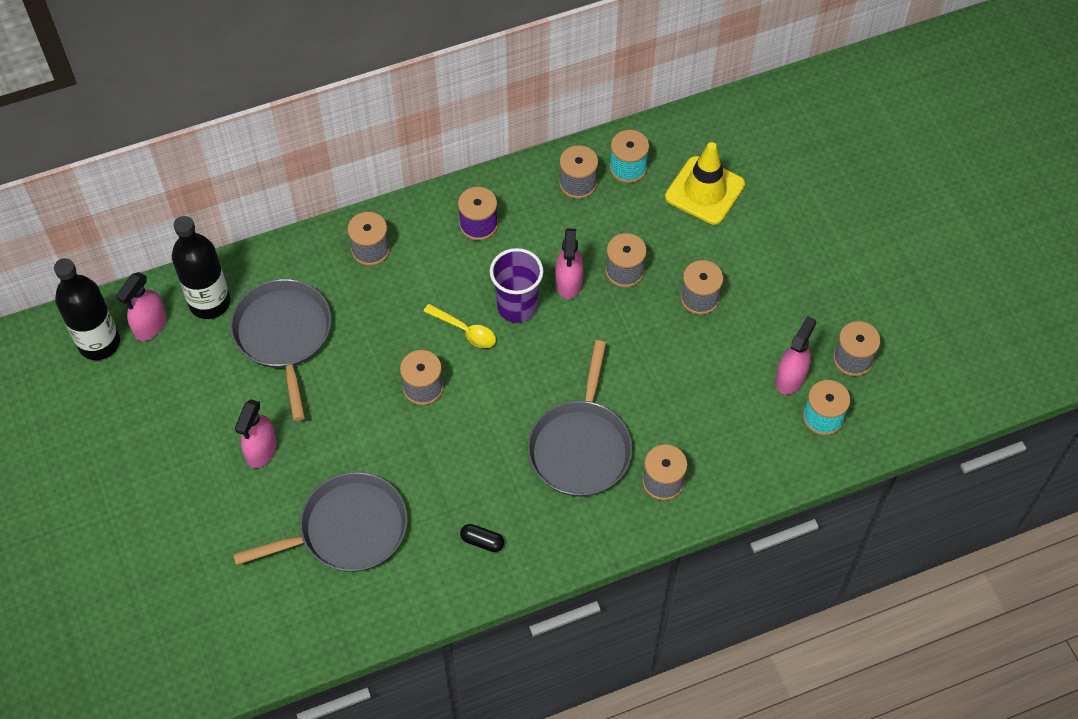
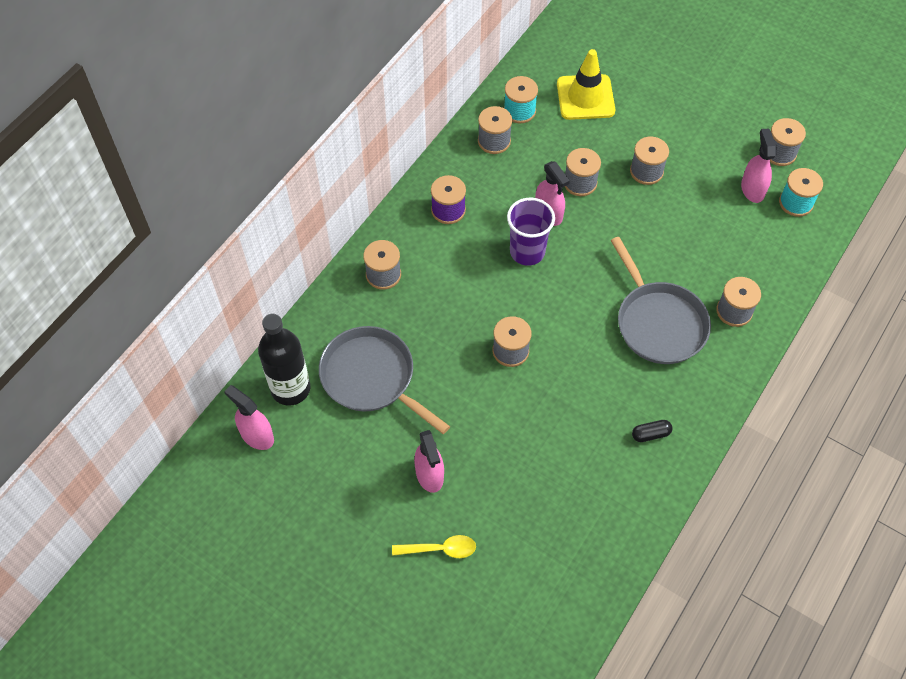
camera: 35 degrees left, 0 degrees up
(99, 343) = (226, 475): black bottle -> none
(150, 325) = (257, 435): pink spray bottle -> pink spray bottle turned 135 degrees clockwise
(348, 529) = (547, 490): grey pan -> none
(465, 330) = (505, 291): yellow spoon -> yellow spoon (440, 549)

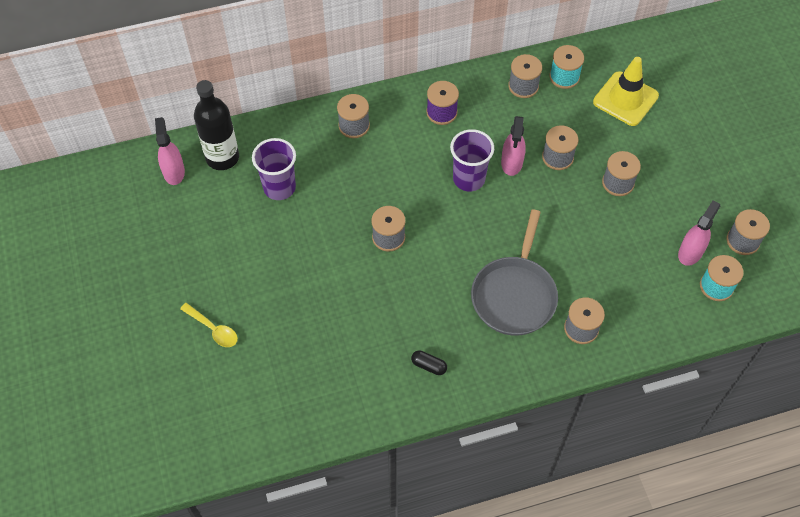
camera: 40 degrees right, 0 degrees up
(371, 377) = (279, 187): grey pan -> purple cup
(429, 475) = (254, 277): pink spray bottle -> none

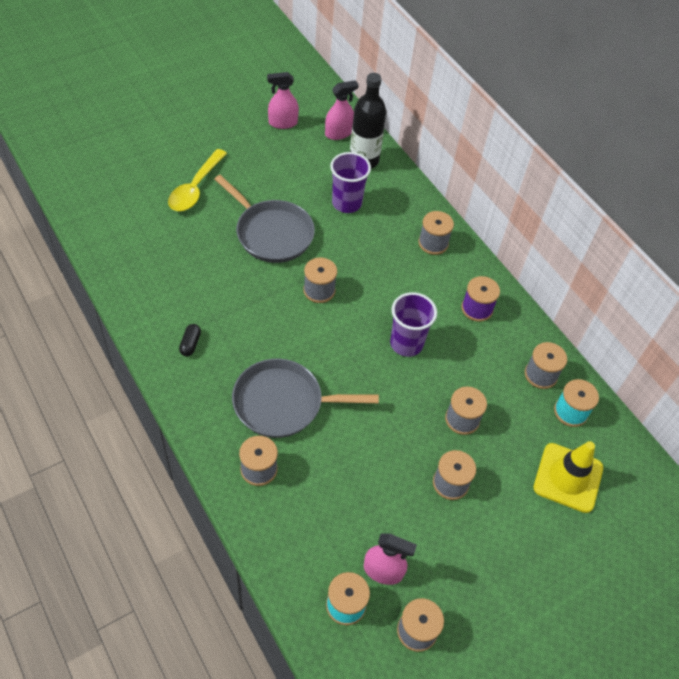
camera: 70 degrees right, 5 degrees down
(213, 329) = (195, 188): yellow spoon -> yellow spoon, size x1.57
(302, 265) = (271, 233): none -> grey pan
(511, 163) = (439, 378): pink spray bottle -> pink spray bottle (283, 123)

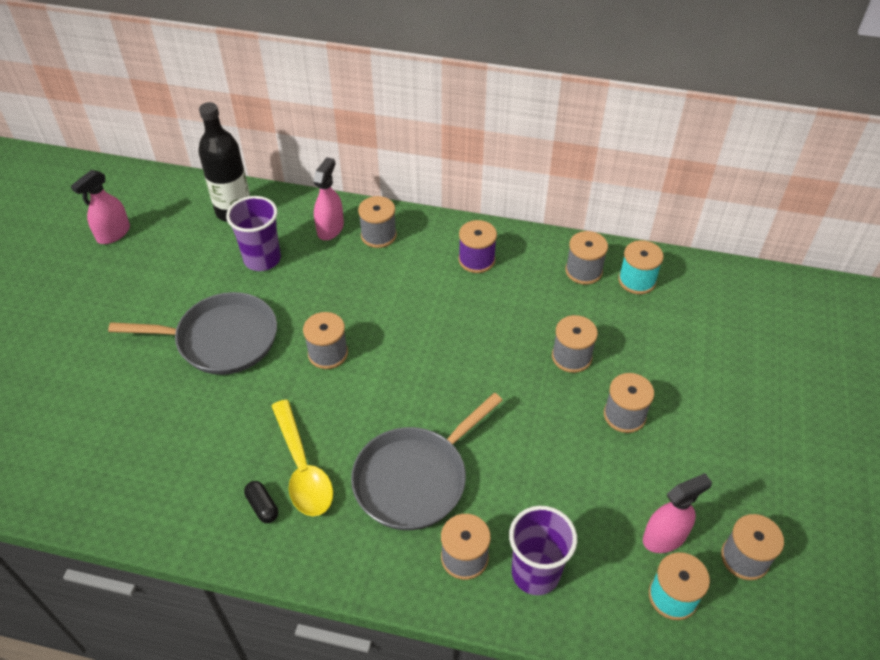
camera: 40 degrees left, 5 degrees down
(195, 188) = (90, 358): yellow spoon -> yellow spoon (303, 468)
(338, 133) = (181, 205): pink spray bottle -> pink spray bottle (330, 229)
(406, 344) = (456, 335): purple cup -> purple cup (535, 573)
(568, 478) = (694, 331): yellow traffic cone -> none

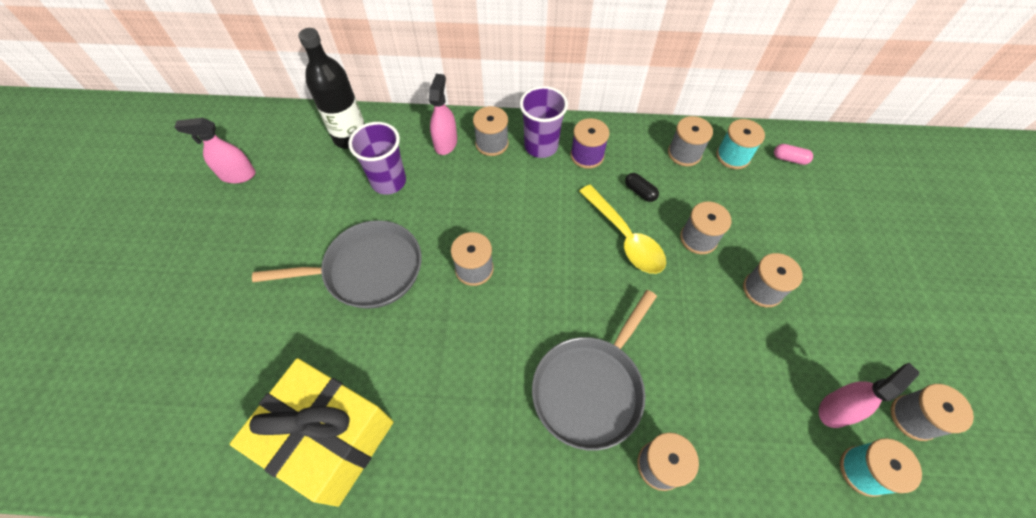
camera: 10 degrees left, 10 degrees up
(113, 234) = (237, 175): pink spray bottle -> pink spray bottle turned 60 degrees clockwise
(149, 482) = (329, 438): none -> yellow gift
(262, 506) = (450, 445): black capsule -> black capsule (640, 192)
(303, 468) = (480, 396): yellow spoon -> yellow spoon (625, 237)
(535, 573) = (731, 469): purple cup -> purple cup (541, 146)
(700, 291) = (789, 159): none -> pink capsule

